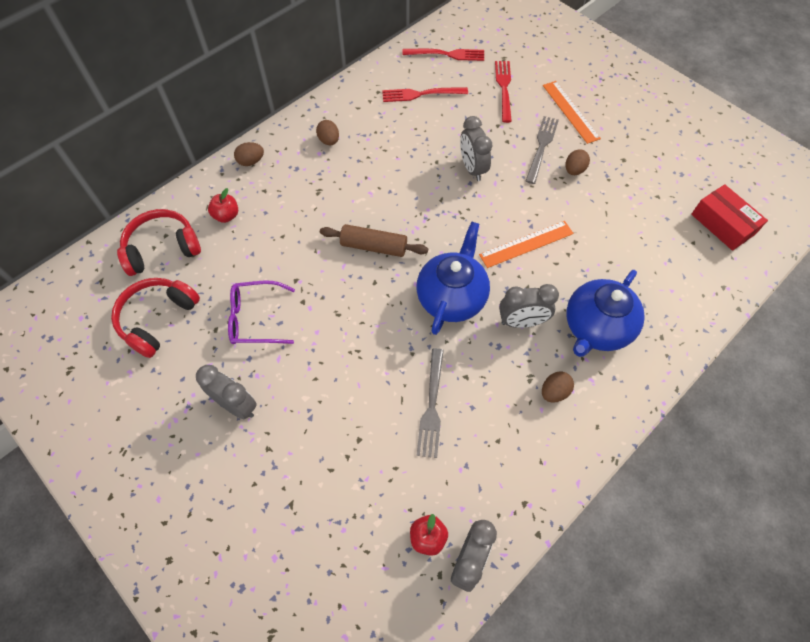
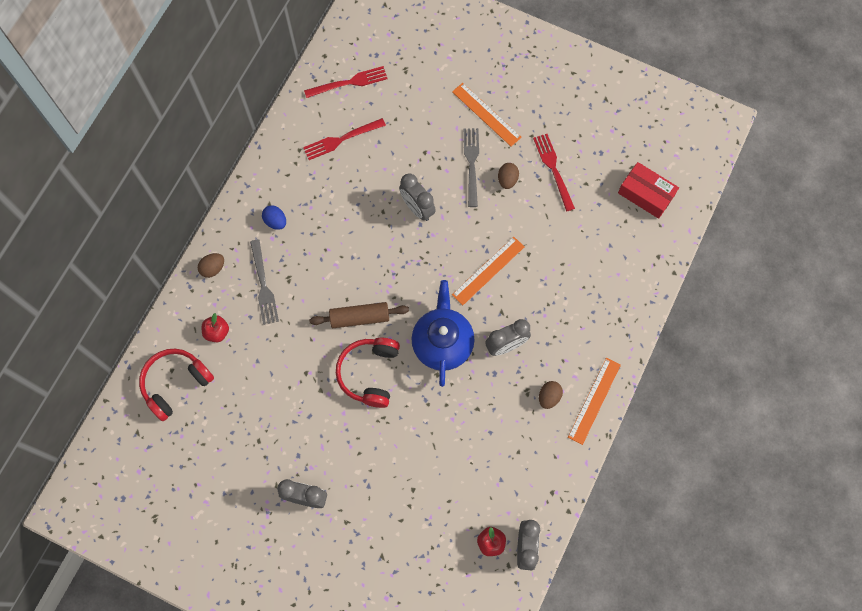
camera: 20 degrees left, 10 degrees up
(158, 319) = (205, 449): red headphones -> red headphones (370, 373)
(255, 318) = (288, 419): purple glasses -> none
(329, 141) = (275, 221): brown egg -> blue egg
(432, 406) = (459, 442): grey fork -> grey fork (263, 285)
(504, 88) = (417, 107): red fork -> red fork (553, 169)
(596, 328) = (566, 330): blue teapot -> none
(608, 414) = (594, 400): none -> orange ruler

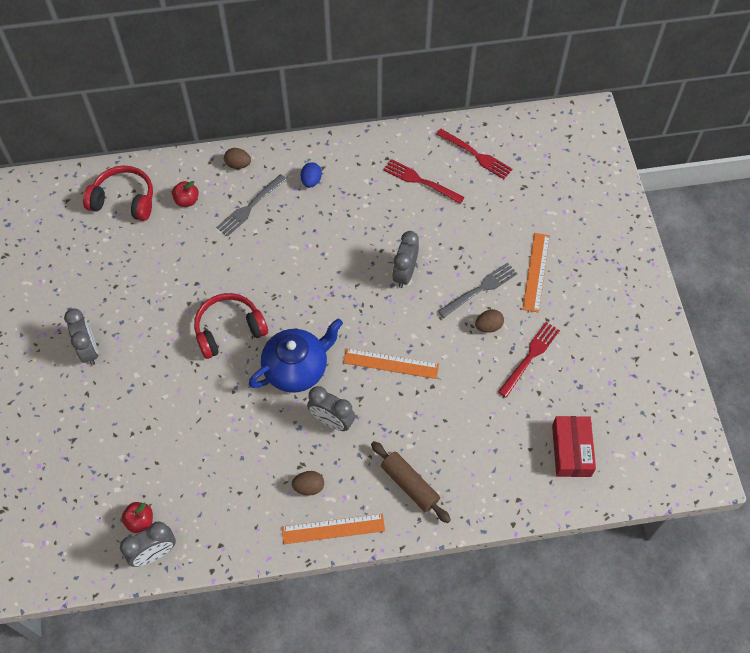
camera: 55 degrees right, 10 degrees down
(359, 317) = (273, 292): brown rolling pin -> brown rolling pin (409, 484)

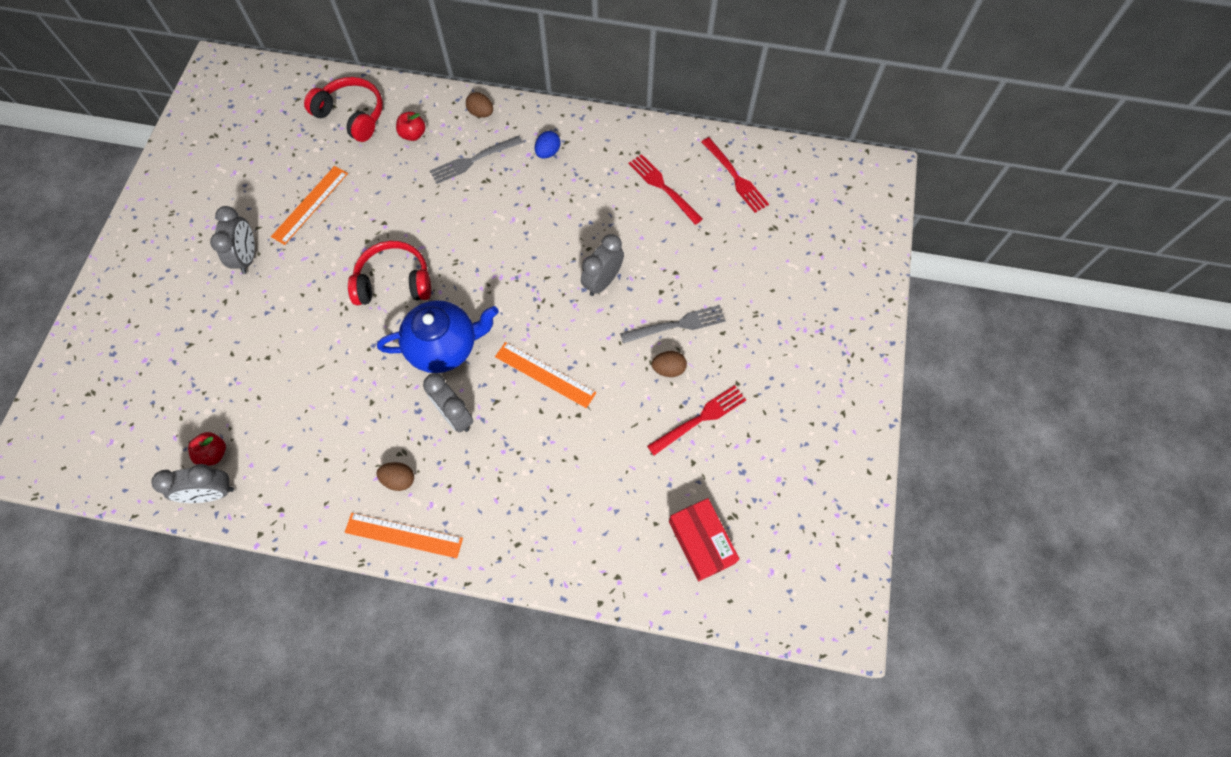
camera: 20 degrees right, 5 degrees up
(409, 484) = (506, 516): brown rolling pin -> none
(536, 272) = (747, 326): orange ruler -> orange ruler (310, 204)
(571, 450) = (701, 542): red box -> red box turned 45 degrees counterclockwise

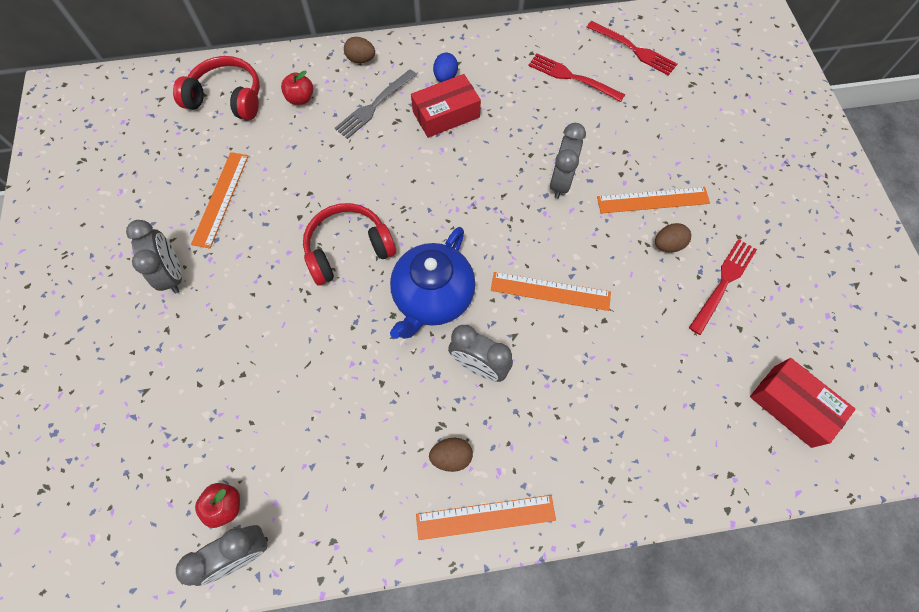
camera: 20 degrees left, 0 degrees up
(444, 346) = (432, 297): blue teapot -> blue teapot turned 150 degrees clockwise
(532, 188) = (446, 114): none -> red box
(677, 325) = (653, 200): grey fork -> orange ruler

